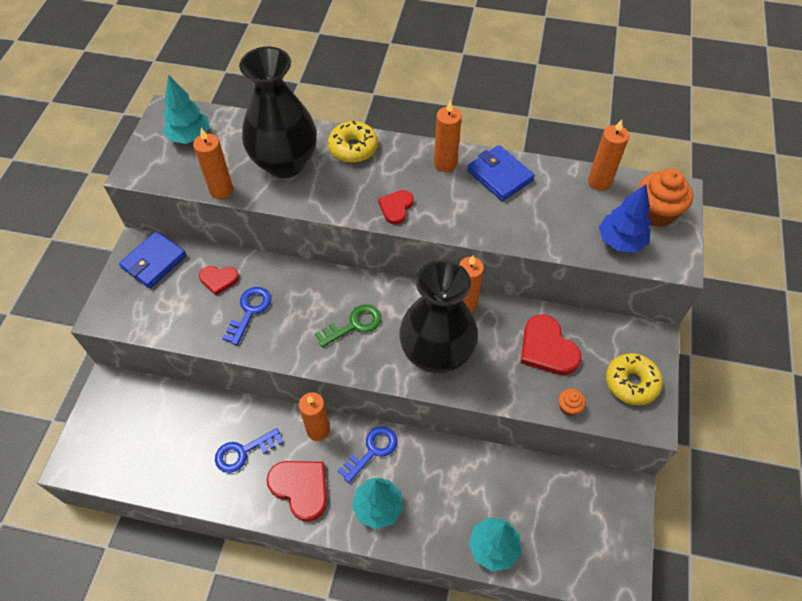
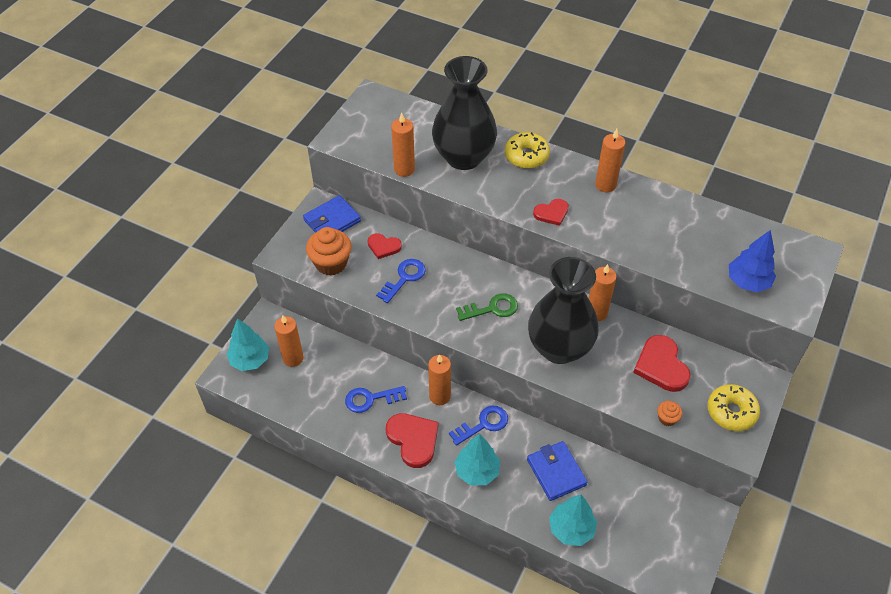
camera: 15 degrees right, 5 degrees down
(190, 137) = (387, 120): turquoise tree -> turquoise tree (250, 360)
(396, 207) = (551, 213): red heart -> red heart turned 150 degrees counterclockwise
(499, 175) = (652, 204): blue wallet -> blue wallet (556, 472)
(599, 182) = (743, 228): orange candle -> orange candle (293, 358)
(656, 212) = (789, 264): orange cupcake -> orange cupcake (331, 263)

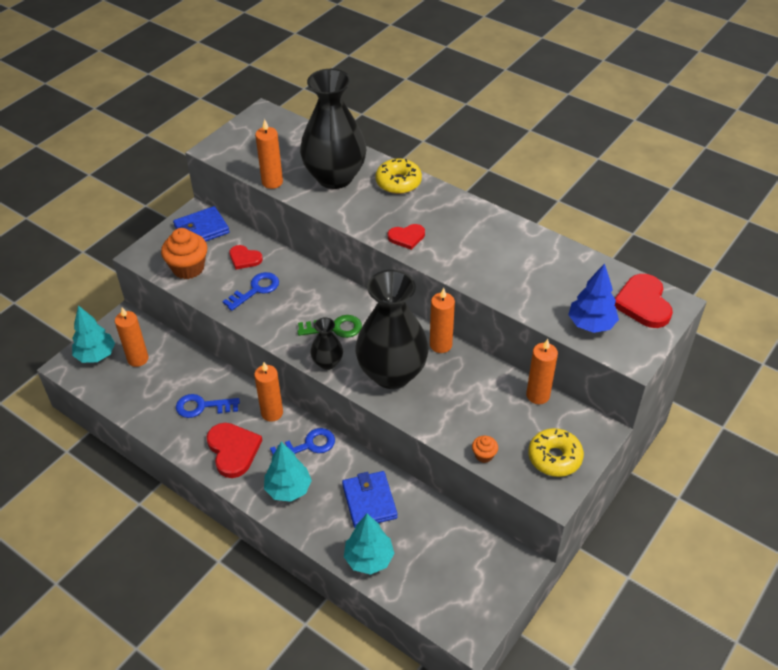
camera: 10 degrees right, 5 degrees down
(495, 345) = (327, 362): none -> black vase
(605, 185) = (470, 217): orange candle -> orange candle (538, 395)
(661, 366) = (493, 403): red heart -> red heart (643, 303)

